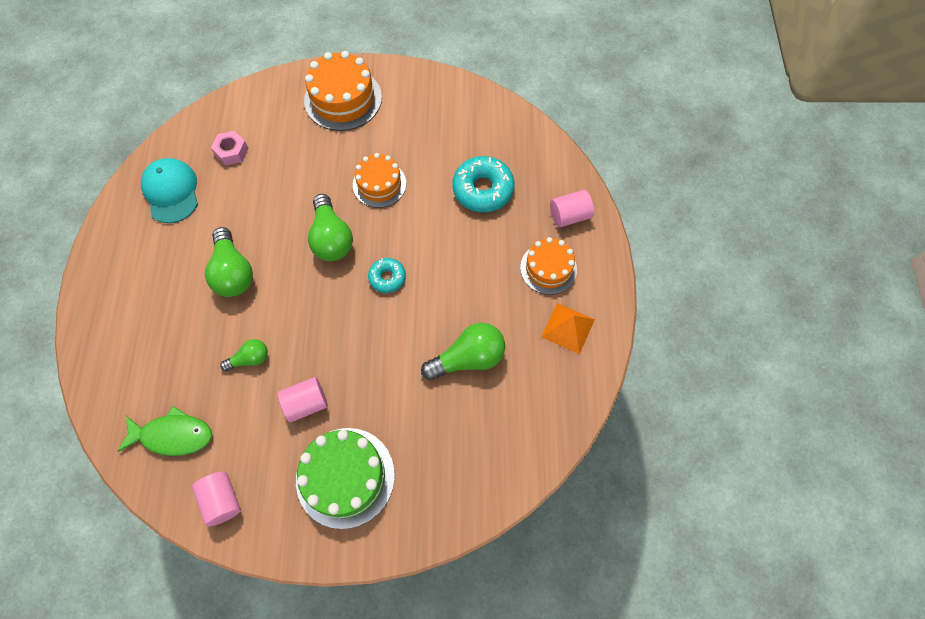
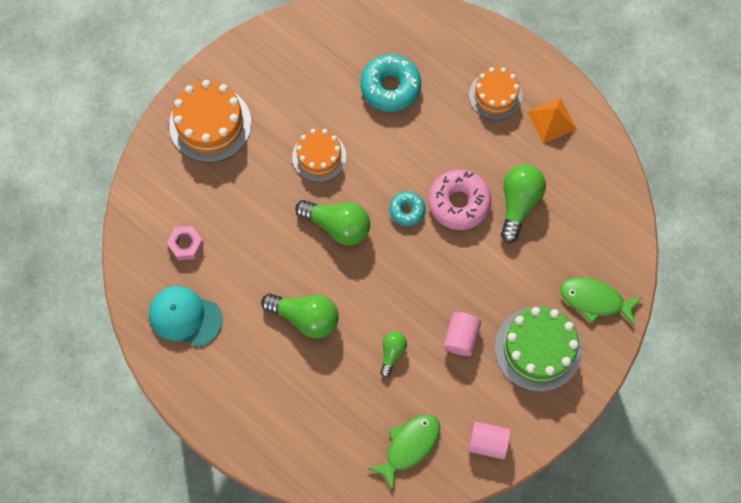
camera: 50 degrees left, 5 degrees up
(428, 311) = (459, 202): none -> pink donut
(432, 492) = (595, 300): none -> green fish
(569, 216) = (466, 46): pink cylinder -> none

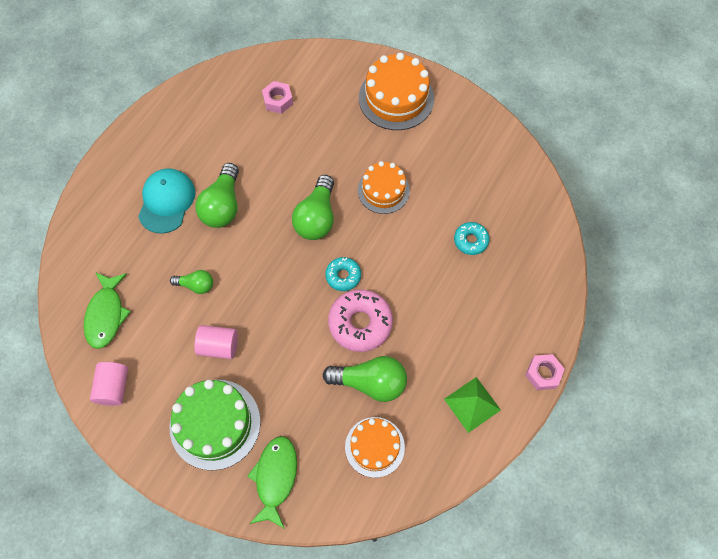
camera: 80 degrees right, 5 degrees down
(185, 316) = (212, 112): turquoise cap -> turquoise cap (166, 201)
(390, 87) = (470, 240): turquoise donut -> turquoise donut, size x0.57
(409, 446) = (106, 315): green fish -> green fish turned 60 degrees clockwise
(495, 95) = (486, 342): orange cake -> orange cake (374, 447)
(532, 55) = (543, 374): none -> pink nut
(552, 120) = (472, 404): orange pyramid -> green pyramid

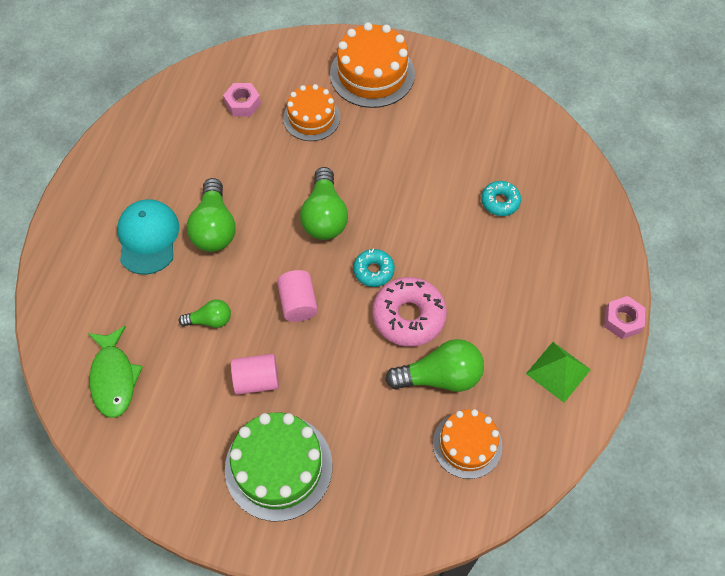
camera: 15 degrees left, 5 degrees down
(113, 387) = (147, 457): pink cylinder -> pink cylinder (298, 303)
(275, 477) = (366, 508): green fish -> none
(383, 190) = (389, 171): orange cake -> orange cake (311, 118)

